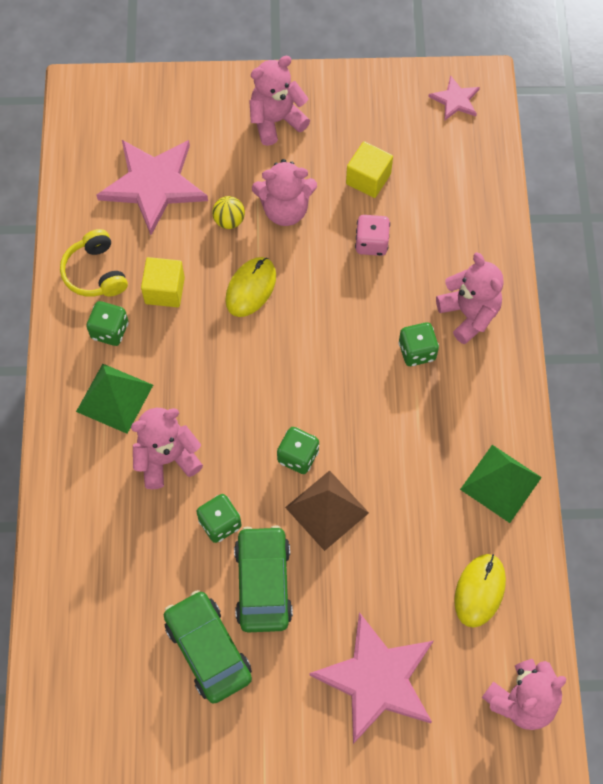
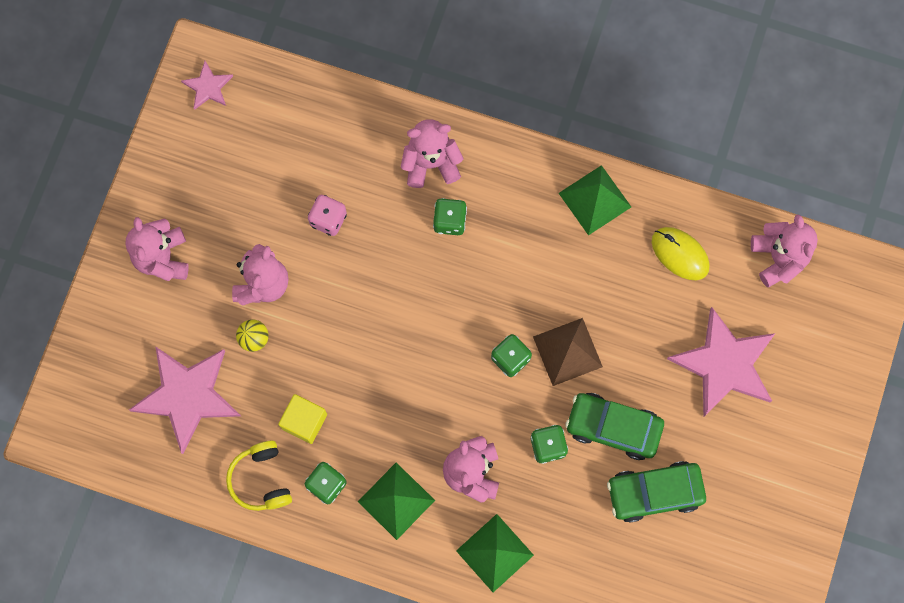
camera: 70 degrees left, 10 degrees up
(92, 508) = (495, 553): none -> green pyramid
(95, 273) = (261, 479): yellow headphones -> yellow headphones turned 75 degrees clockwise
(251, 288) = (332, 343): yellow mouse -> none
(368, 179) = (260, 197): yellow cube -> none

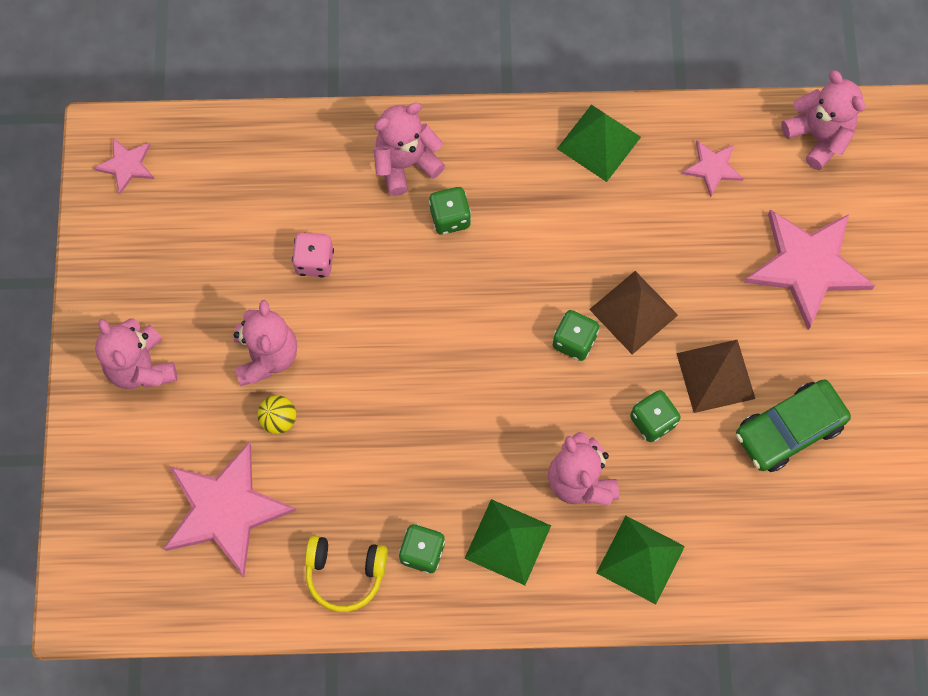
camera: 20 degrees left, 5 degrees down
(261, 479) = (345, 573): yellow headphones -> yellow headphones turned 45 degrees counterclockwise
(304, 421) = (370, 491): yellow cube -> none
(613, 427) = (715, 376): green car -> brown pyramid
(680, 254) = (712, 168): yellow mouse -> pink star

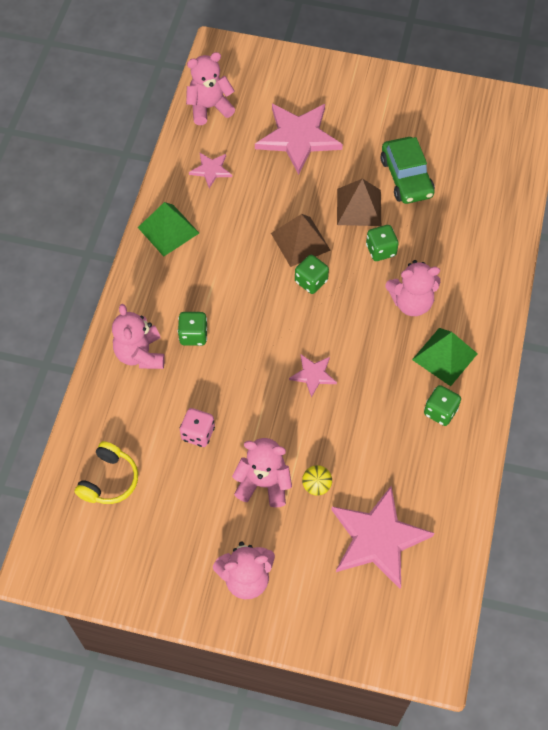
camera: 75 degrees left, 10 degrees down
(126, 165) = (68, 556): pink star -> pink star (313, 375)
(345, 573) = (445, 465): yellow headphones -> yellow headphones (109, 480)
(640, 559) = (474, 281): green pyramid -> none

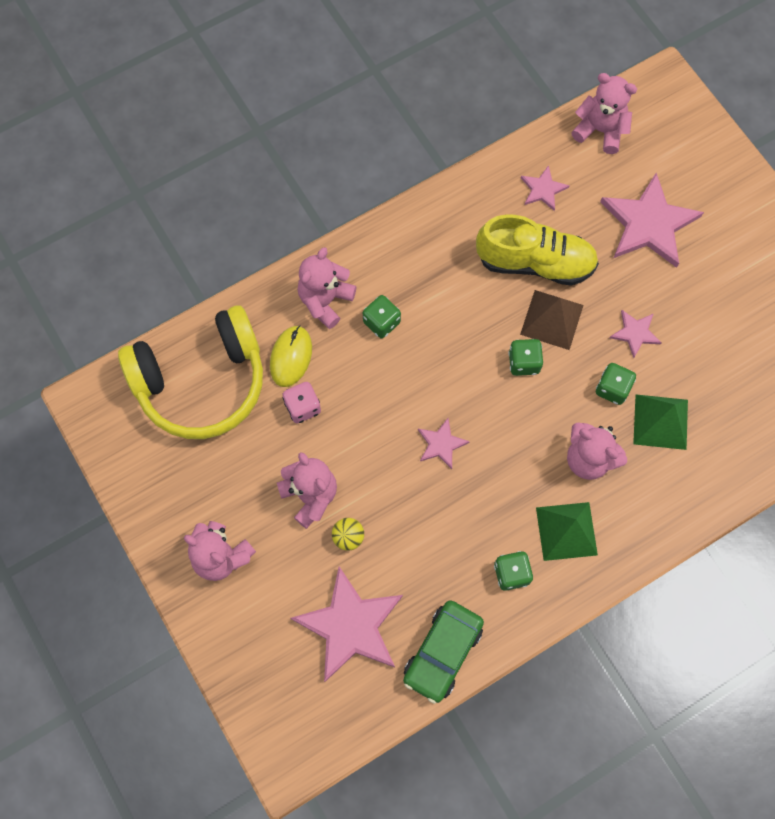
camera: 45 degrees right, 10 degrees up
(109, 480) = (201, 382): yellow headphones -> yellow headphones, size x2.12
(155, 409) = (291, 357): none -> yellow mouse
(168, 230) = (453, 213): green pyramid -> green pyramid (660, 421)
(253, 217) = (535, 262): none -> yellow shoe
(359, 207) = (635, 333): brown pyramid -> pink star
(406, 177) = (707, 343): green car -> green car (442, 652)

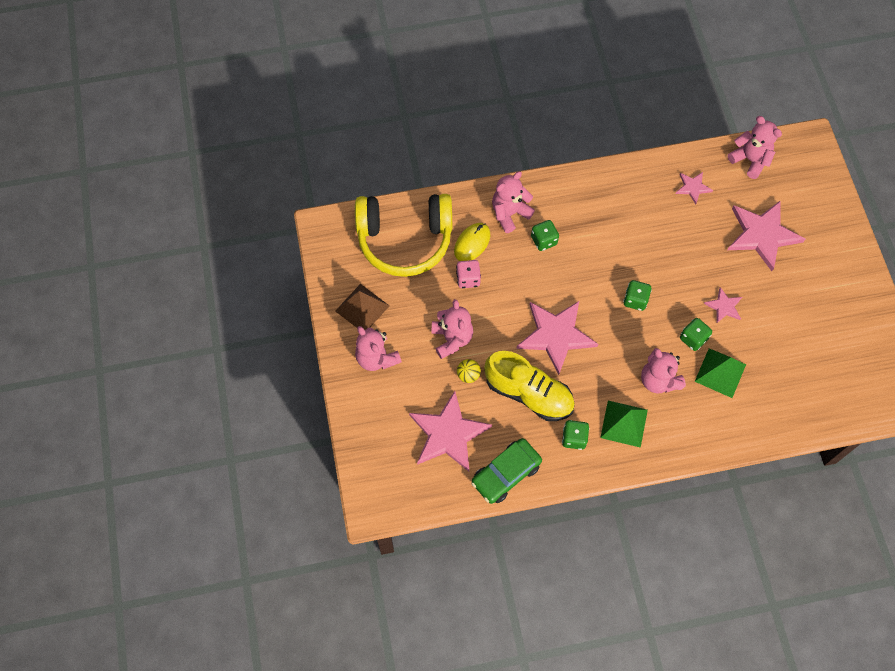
camera: 20 degrees right, 5 degrees down
(441, 444) = (556, 335): pink star -> pink star, size x2.05
(535, 262) = (668, 235): yellow shoe -> yellow shoe (528, 393)
(552, 319) = (666, 277): brown pyramid -> brown pyramid (362, 308)

